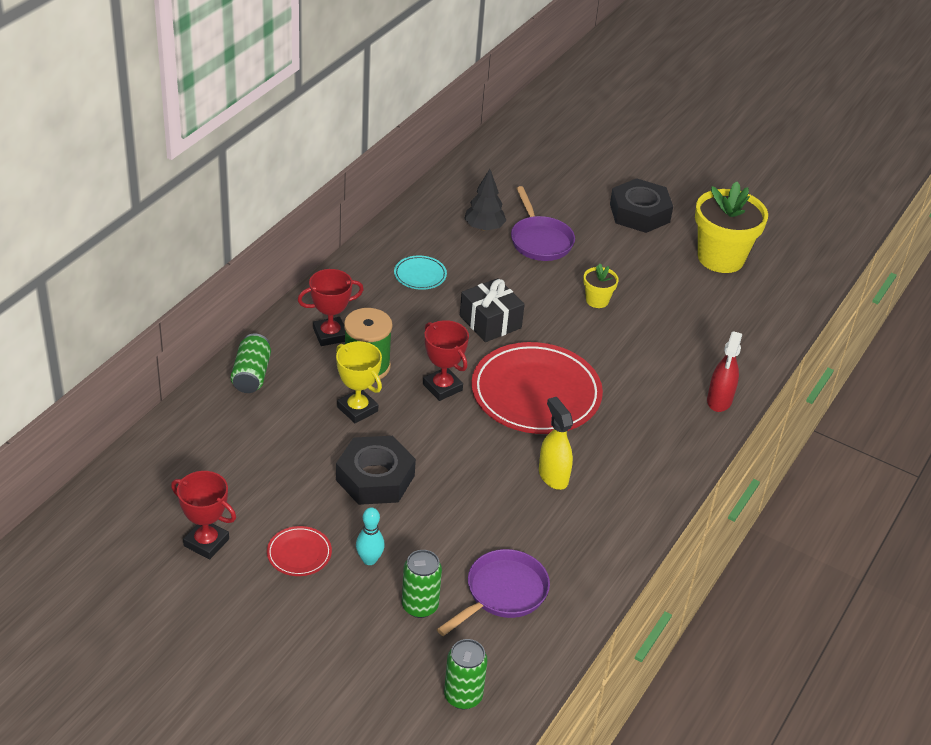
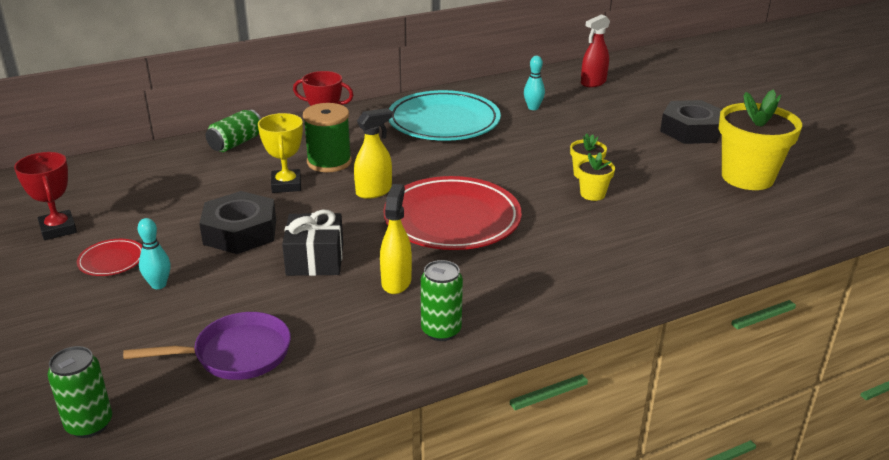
camera: 35 degrees right, 10 degrees down
(420, 275) = (443, 121): turquoise plate -> turquoise plate, size x2.29
(420, 606) = (152, 334): green can -> green can (441, 331)
(442, 387) = (374, 191): red trophy -> yellow spray bottle
(484, 228) = (533, 108): black tree -> turquoise bowling pin
(490, 322) = (468, 163): black gift -> black gift (315, 259)
(540, 240) = (574, 126): purple pan -> none
(620, 322) = (592, 194): none -> yellow flower pot
(719, 401) = (637, 279): red spray bottle -> red spray bottle (593, 83)

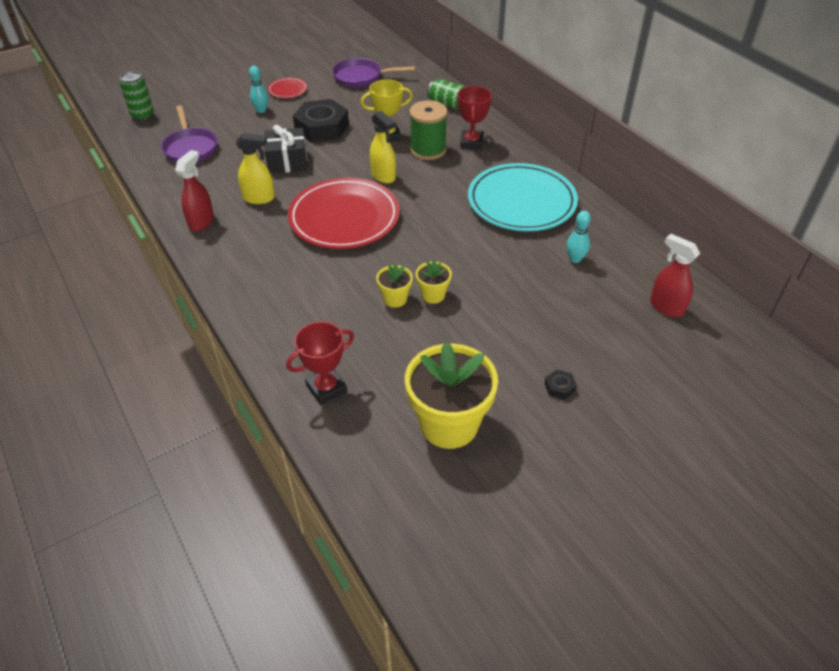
camera: 85 degrees right, 15 degrees up
(58, 229) = (322, 66): red trophy -> red trophy (326, 388)
(120, 198) = (361, 77): none -> purple pan
(441, 331) = (201, 222): green can -> red spray bottle
(691, 130) = (559, 387): black nut -> black nut, size x0.40

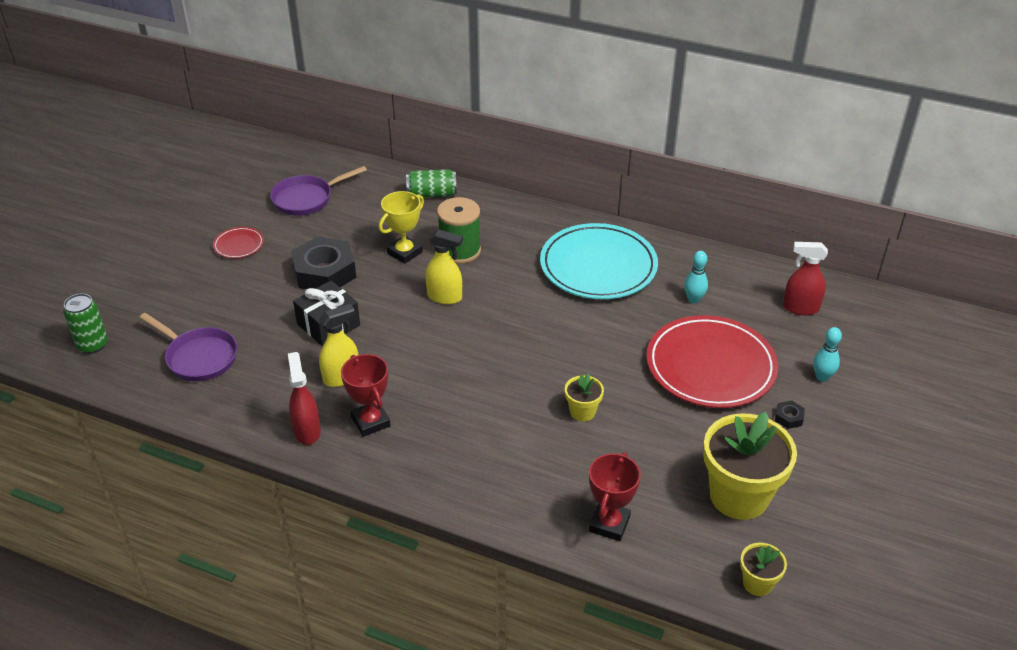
camera: 35 degrees left, 5 degrees down
(261, 110) = (234, 280): turquoise bowling pin -> turquoise bowling pin (822, 377)
(344, 218) = (452, 357): red plate -> red plate (710, 366)
(433, 295) = (611, 391): yellow flower pot -> yellow flower pot (757, 583)
(472, 143) = (494, 226): red trophy -> red trophy (371, 422)

